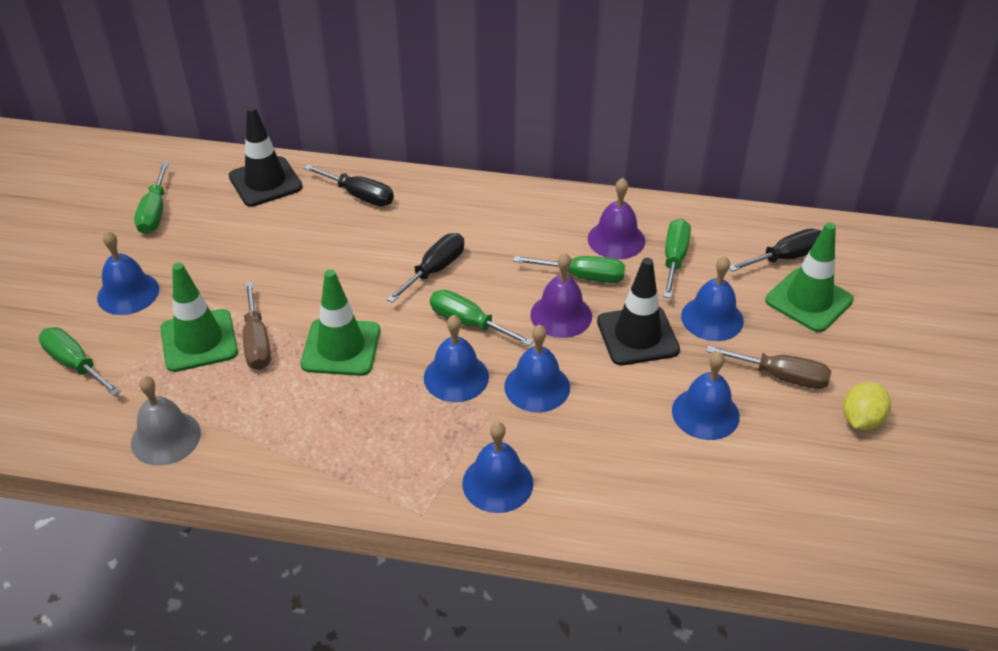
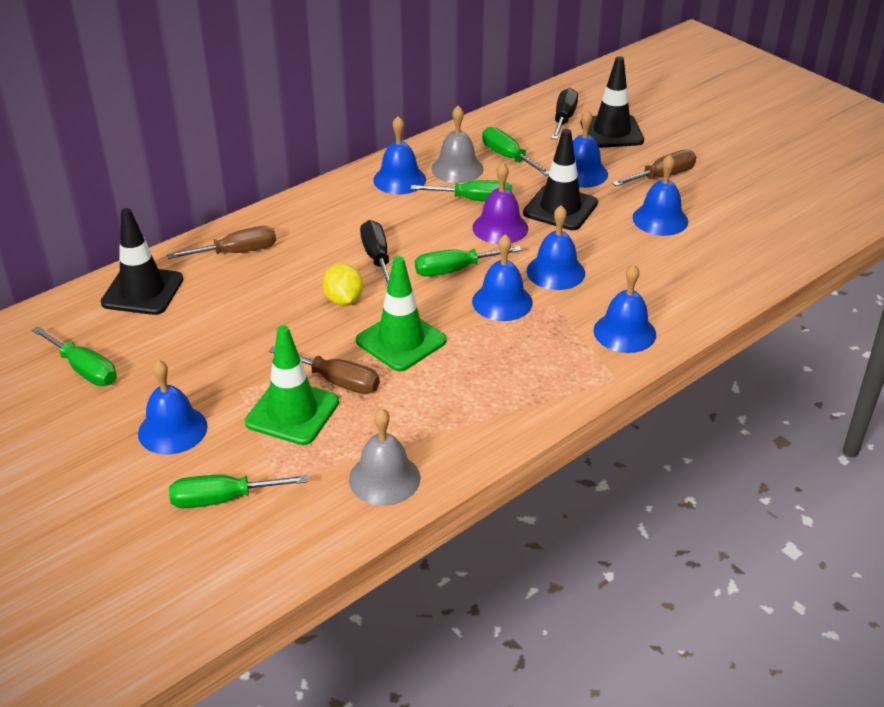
camera: 50 degrees left, 5 degrees down
(359, 196) = (237, 252): black screwdriver -> brown screwdriver
(557, 217) = (399, 179): none -> blue bell
(582, 276) = (474, 200): green screwdriver -> green screwdriver turned 45 degrees clockwise
(616, 239) = (457, 168): purple bell -> grey bell
(808, 300) = (611, 132): green traffic cone -> black traffic cone
(861, 420) = (730, 170): yellow lemon -> yellow lemon (344, 300)

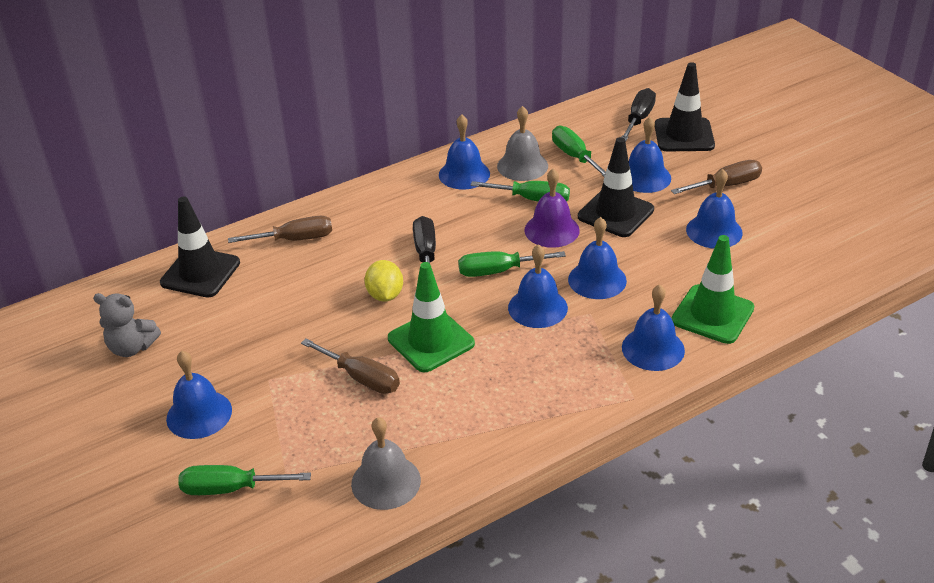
camera: 10 degrees right, 0 degrees up
(84, 370) = (132, 347): green screwdriver -> grey teddy bear
(292, 412) = (313, 406): green traffic cone -> green traffic cone (712, 314)

